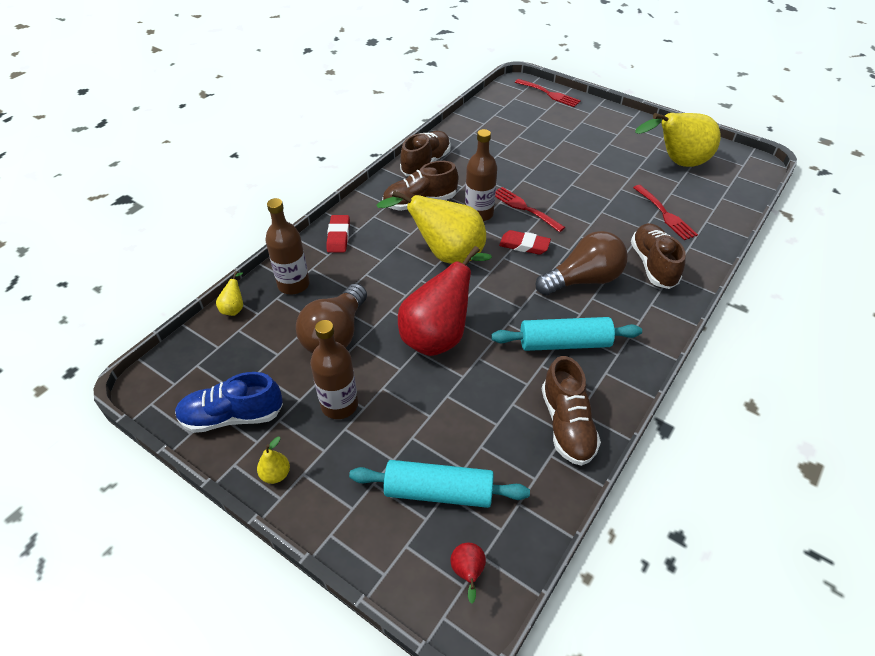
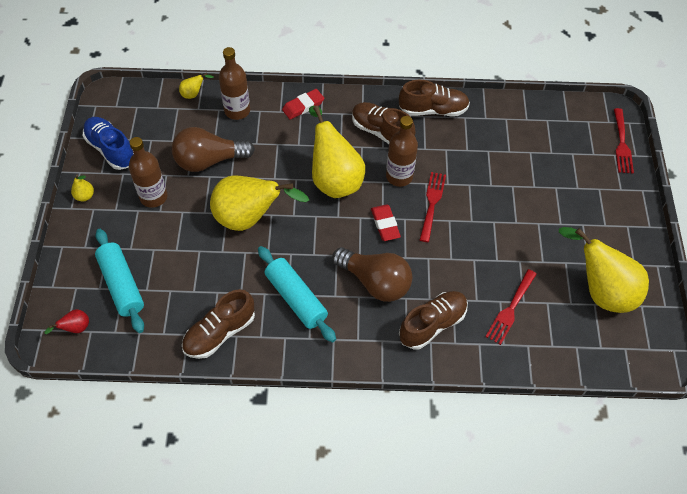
camera: 55 degrees right, 10 degrees up
(439, 335) = (249, 218): red pear -> yellow pear

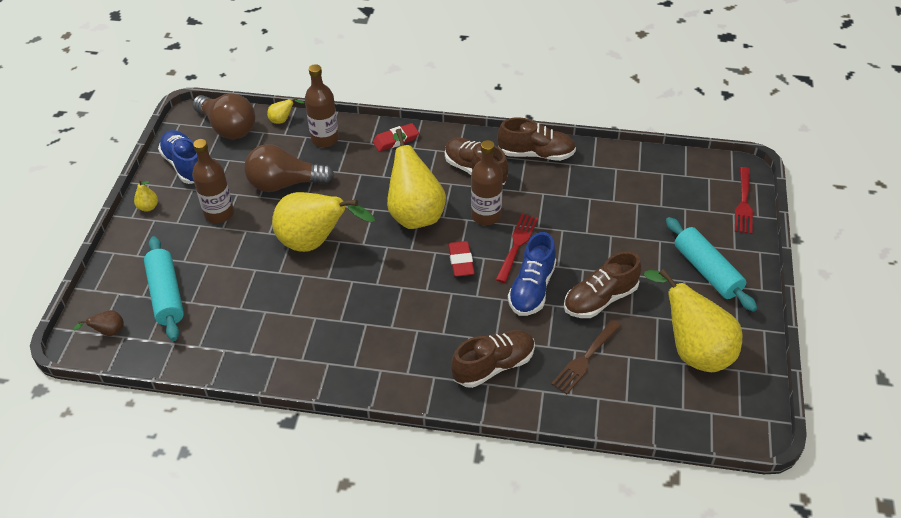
camera: 10 degrees right, 10 degrees down
(75, 328) = (108, 332): red pear -> brown pear
(220, 333) = (259, 351): brown shoe -> brown shoe (600, 299)
(296, 298) = (348, 325): turquoise rolling pin -> turquoise rolling pin (707, 271)
(375, 282) = (438, 317): brown light bulb -> brown light bulb (228, 128)
(452, 245) = (532, 288): none -> blue shoe
(510, 309) = (585, 359): red fork -> brown fork

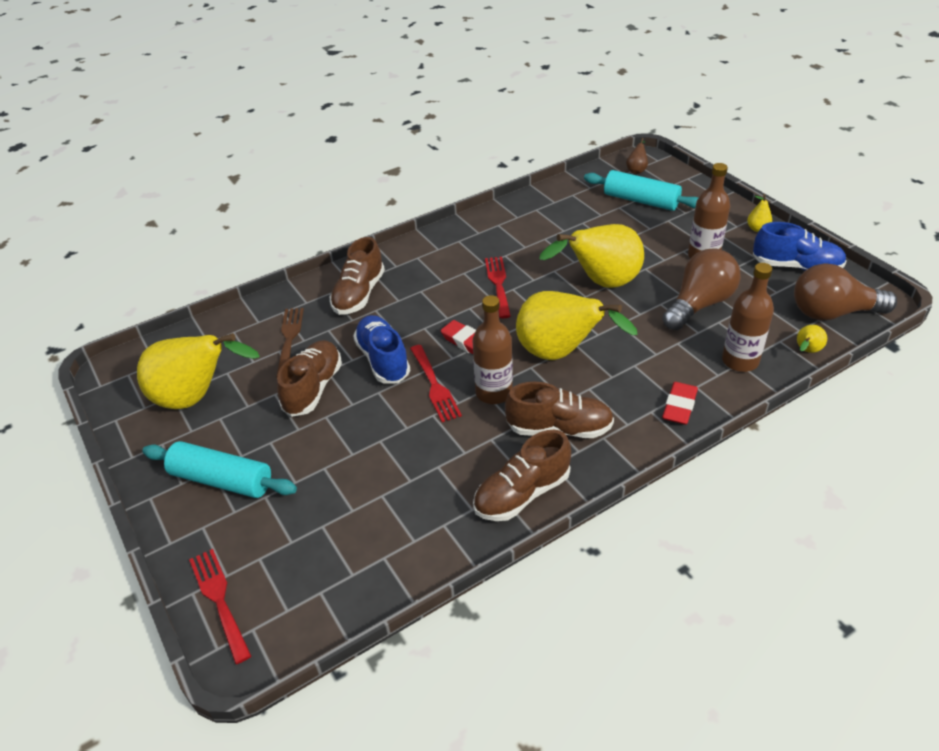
camera: 140 degrees right, 5 degrees down
(381, 296) = (498, 284): none -> red fork

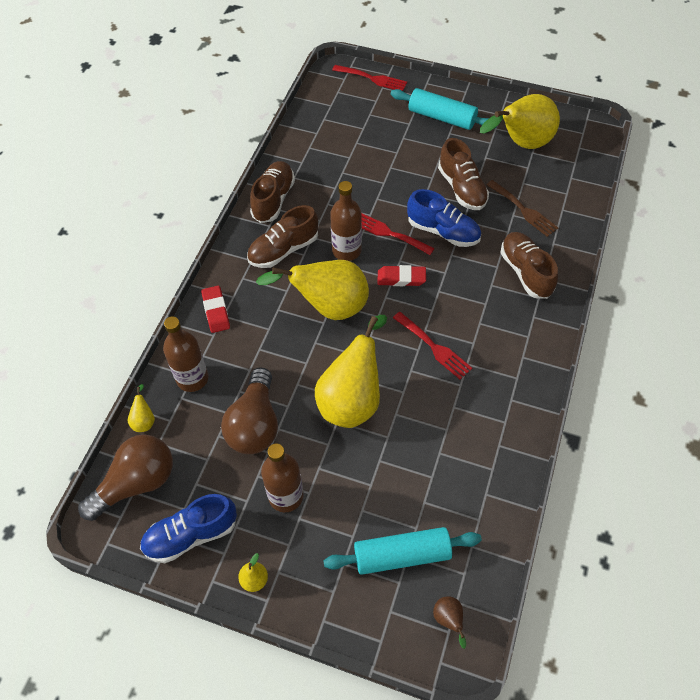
camera: 140 degrees right, 15 degrees up
(222, 480) = (442, 117): turquoise rolling pin -> turquoise rolling pin turned 45 degrees clockwise

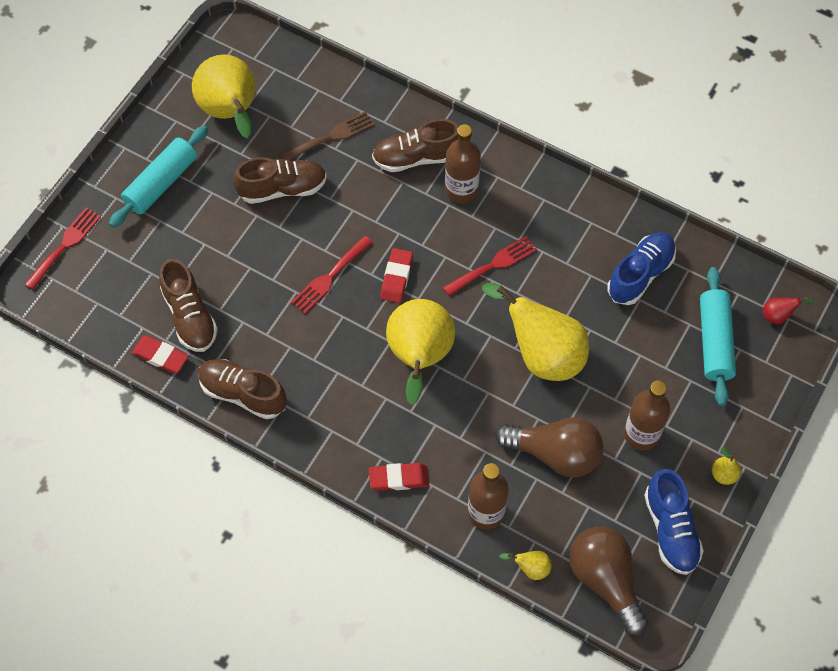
camera: 80 degrees left, 5 degrees up
(283, 250) = (326, 393): brown shoe -> brown shoe (190, 316)
(295, 147) = (160, 356): none -> red eraser
(346, 250) = (344, 326): brown bottle -> brown bottle (461, 190)
(443, 231) = (341, 222): blue shoe -> blue shoe (640, 275)
(448, 619) = (778, 316): brown pear -> red pear

